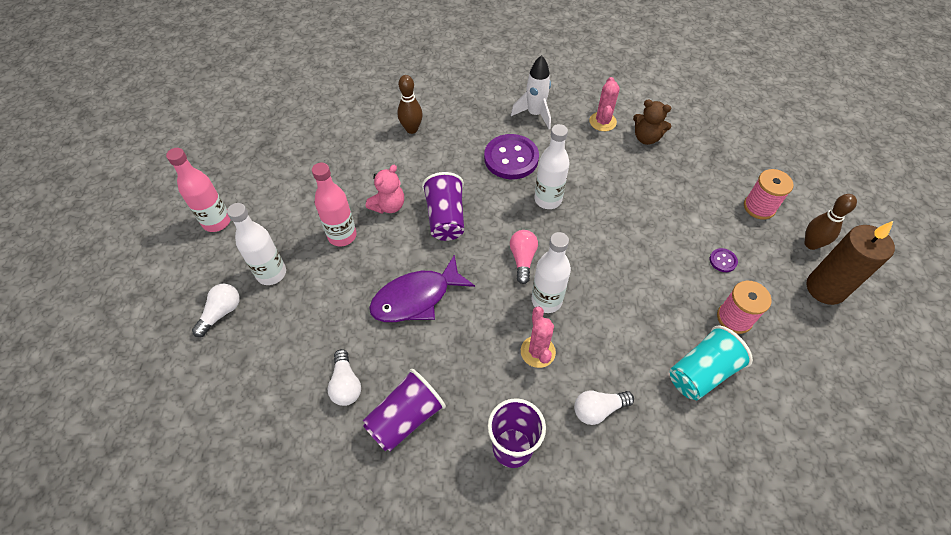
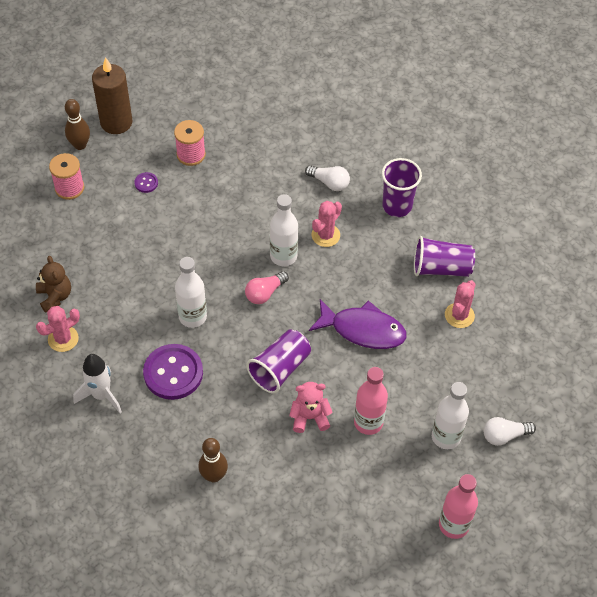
camera: 135 degrees left, 0 degrees up
(346, 384) = (459, 315): white light bulb -> pink cactus
(701, 372) = (250, 150): turquoise cup -> none

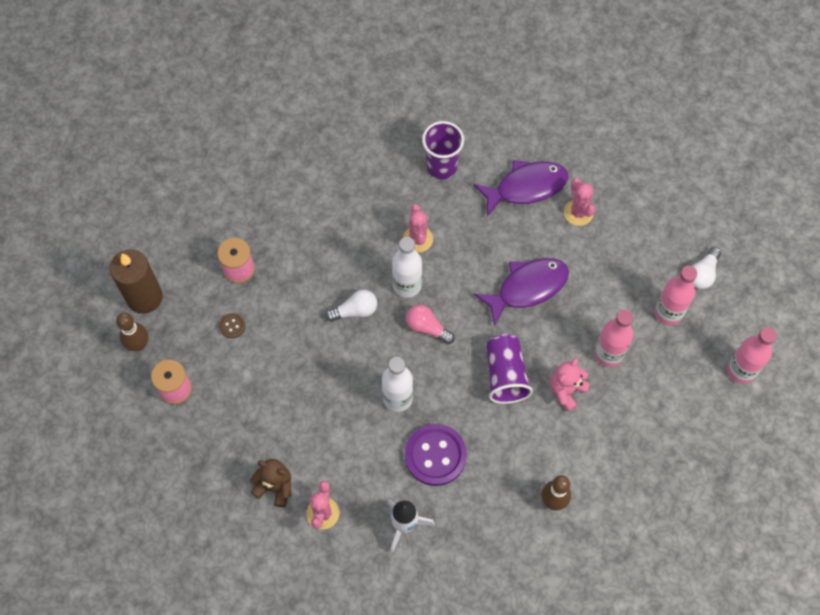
camera: 45 degrees left, 10 degrees up
(146, 183) = (232, 326): purple button -> brown button
(265, 293) = (427, 327): pink light bulb -> pink light bulb turned 120 degrees clockwise
(329, 183) = (371, 193): white light bulb -> white light bulb (355, 311)
(441, 268) = (526, 187): purple cup -> purple fish
(446, 437) = (668, 312): white bottle -> pink bottle

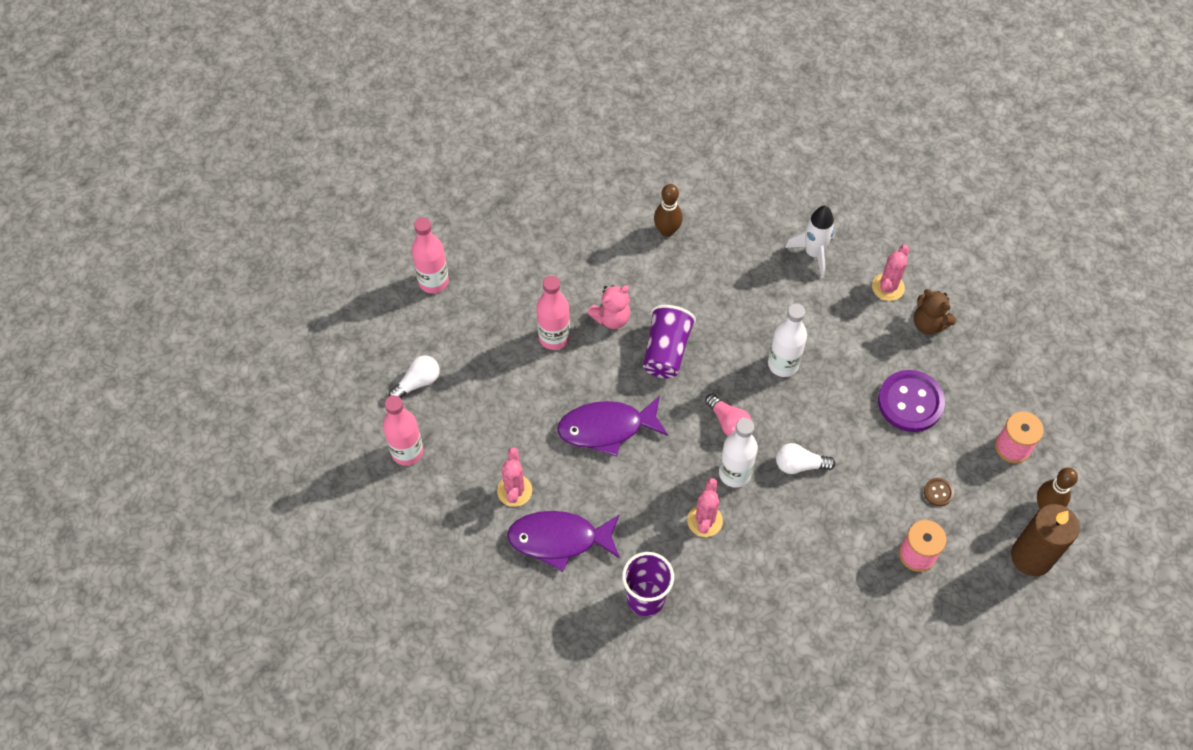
camera: 160 degrees left, 5 degrees down
(435, 455) = (763, 302): purple button -> purple button (910, 402)
(668, 312) = (474, 356): pink bottle -> pink bottle (407, 452)

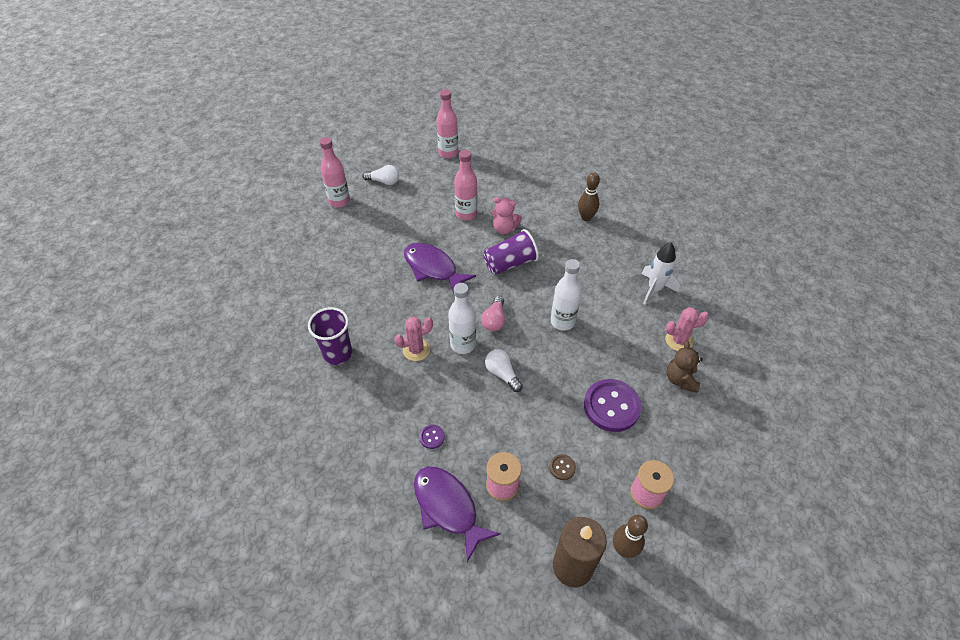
camera: 50 degrees right, 10 degrees down
(514, 490) = (355, 254): pink cactus -> none
(559, 539) = (342, 291): purple fish -> purple fish (448, 507)
(820, 578) = (432, 437): none -> purple button

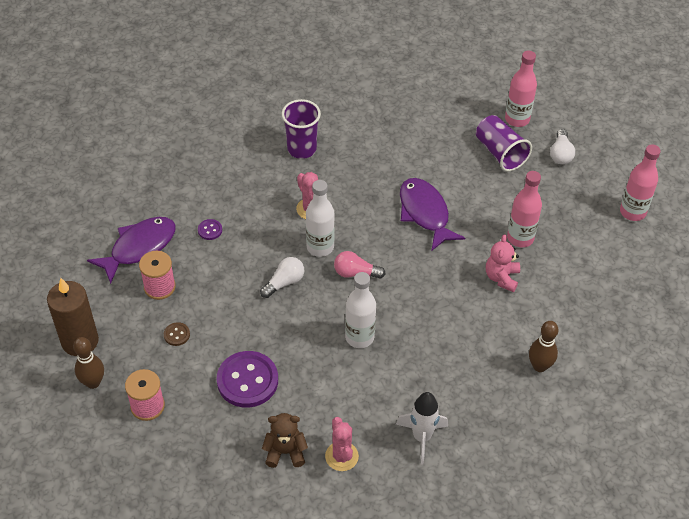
camera: 85 degrees right, 0 degrees up
(433, 268) = (425, 213): purple fish -> purple fish turned 60 degrees counterclockwise
(510, 263) = (443, 285): purple cup -> purple cup (500, 153)

